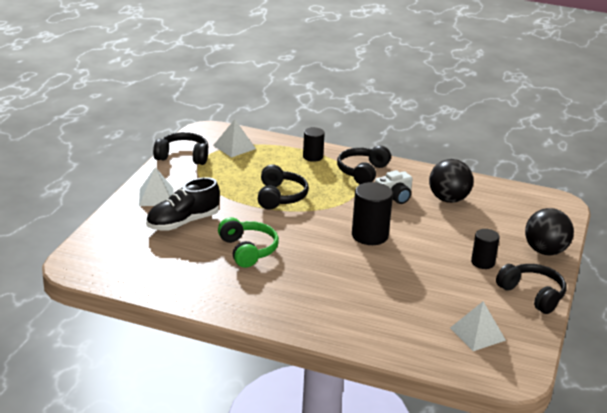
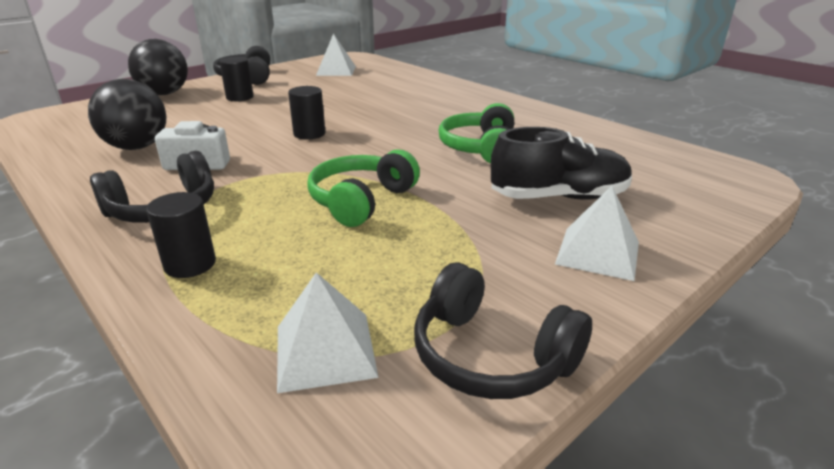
camera: 150 degrees left, 0 degrees up
(280, 196) = (361, 201): black headphones -> green headphones
(370, 235) = (309, 134): black cylinder -> black cylinder, size x0.62

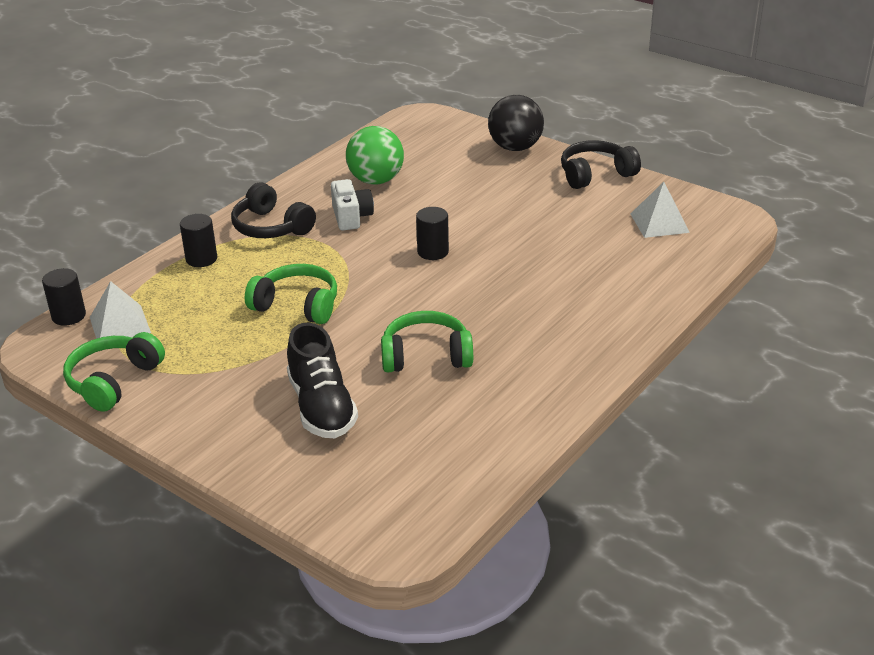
camera: 80 degrees right, 5 degrees up
(137, 147) = (376, 180): black ball -> green ball
(240, 97) = (523, 189): black cylinder -> black cylinder (69, 316)
(491, 355) = (113, 381): black headphones -> green headphones
(598, 252) = (228, 426): white pyramid -> none

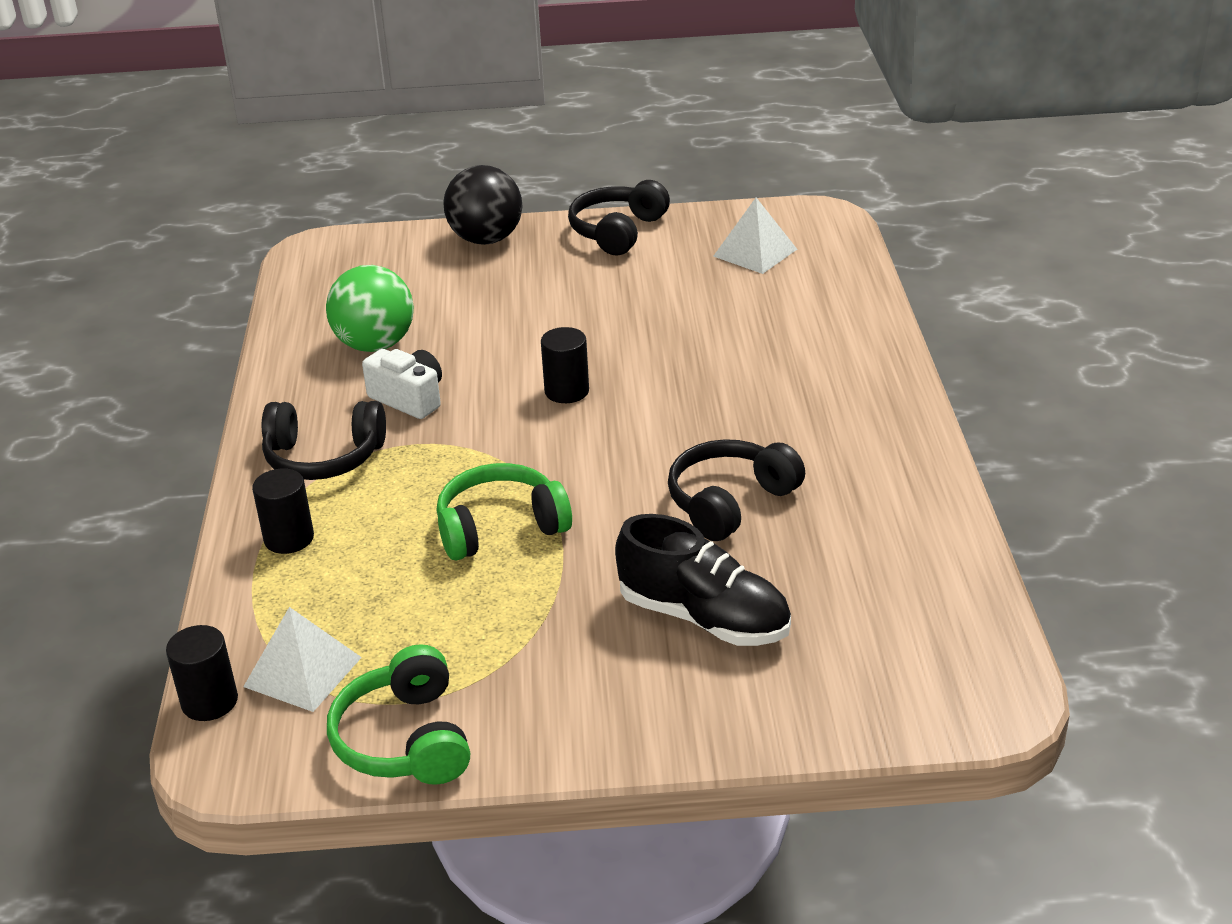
camera: 40 degrees left, 0 degrees up
(426, 356) = (730, 502): green headphones -> black headphones

